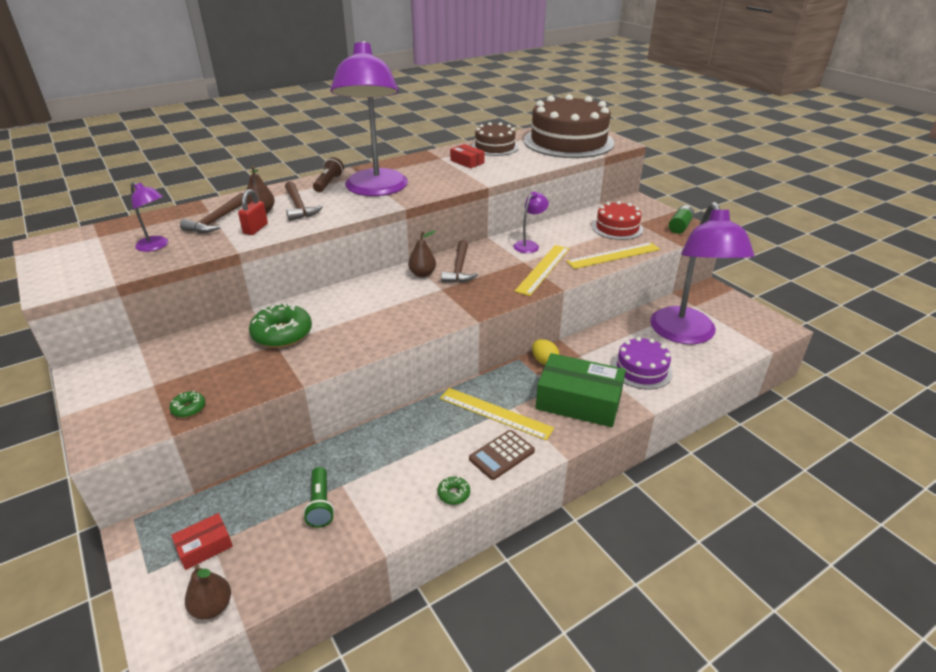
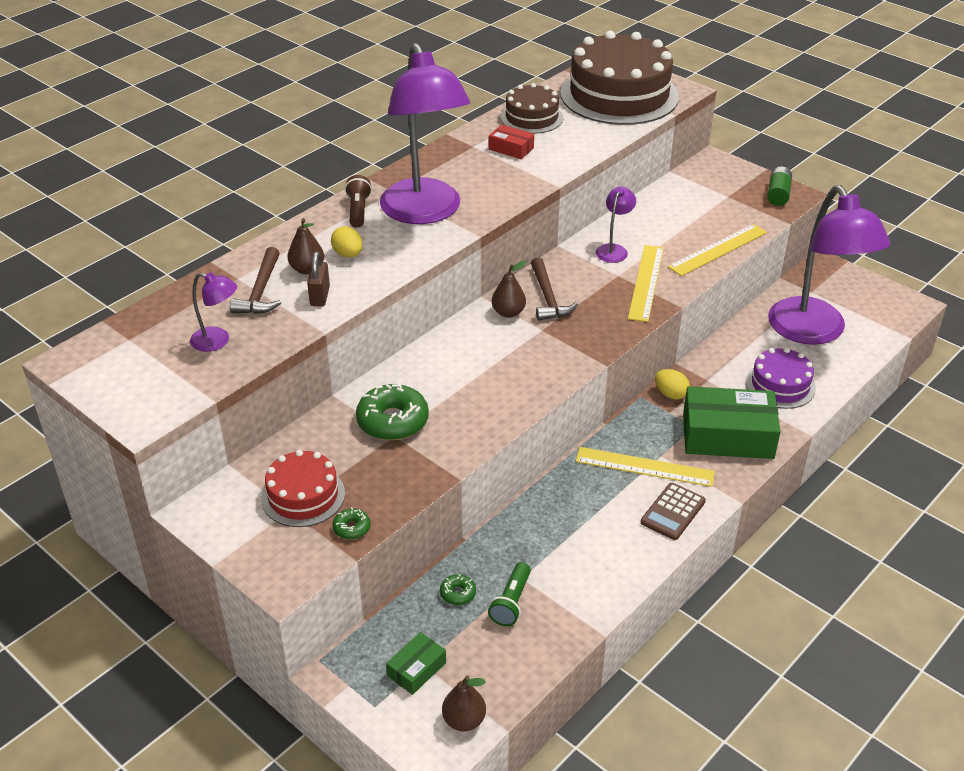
camera: 15 degrees left, 5 degrees up
(204, 547) = (417, 669): red box -> green box
(255, 229) = (320, 296): red padlock -> brown padlock
(299, 207) = (348, 254): brown hammer -> yellow egg
(320, 504) = (511, 602): green flashlight -> green flashlight turned 45 degrees clockwise
(453, 494) = (643, 562): green donut -> green donut (458, 593)
(617, 228) = (706, 207): red cake -> red cake (303, 496)

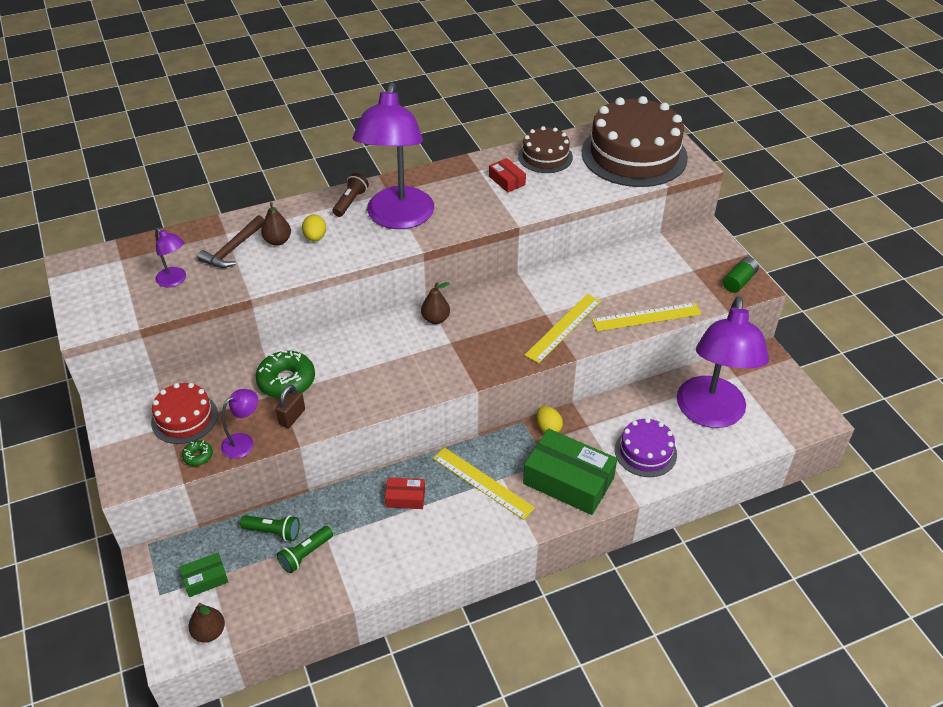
camera: 25 degrees right, 5 degrees up
(320, 296) = (269, 266): brown padlock -> brown padlock (292, 417)
(458, 593) = (273, 532): green donut -> green flashlight
(548, 298) = (475, 316): brown hammer -> none
(576, 509) = (405, 497): none -> red box
(614, 249) = (559, 290): purple lamp -> purple lamp (243, 442)
(673, 512) = (477, 529): brown calculator -> none

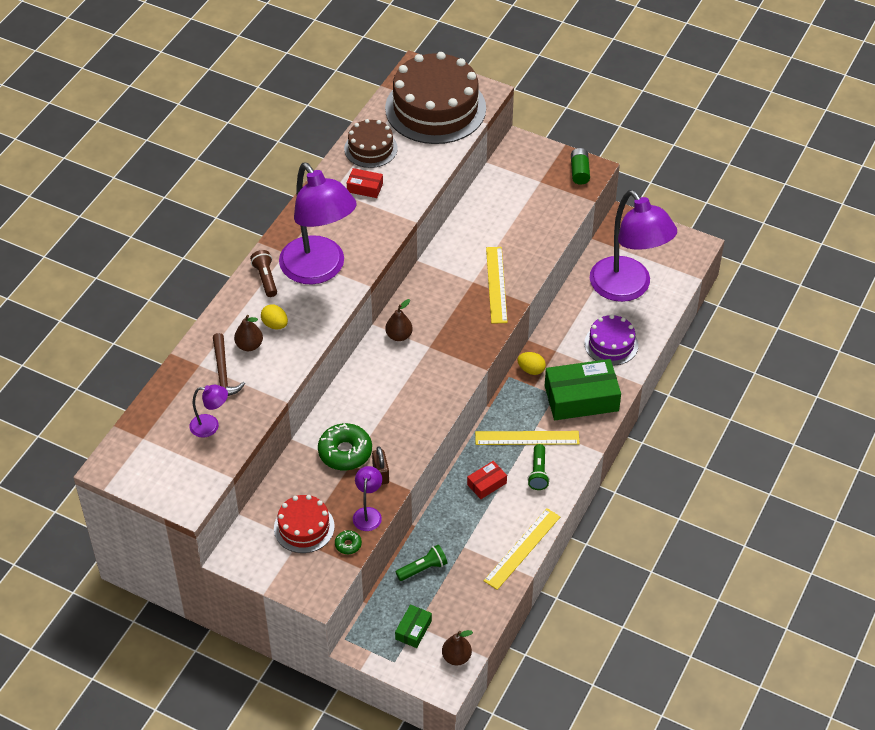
camera: 40 degrees left, 5 degrees up
(305, 554) = (462, 567): green flashlight -> green flashlight (538, 473)
(646, 317) = (544, 240): yellow ruler -> yellow ruler (522, 548)

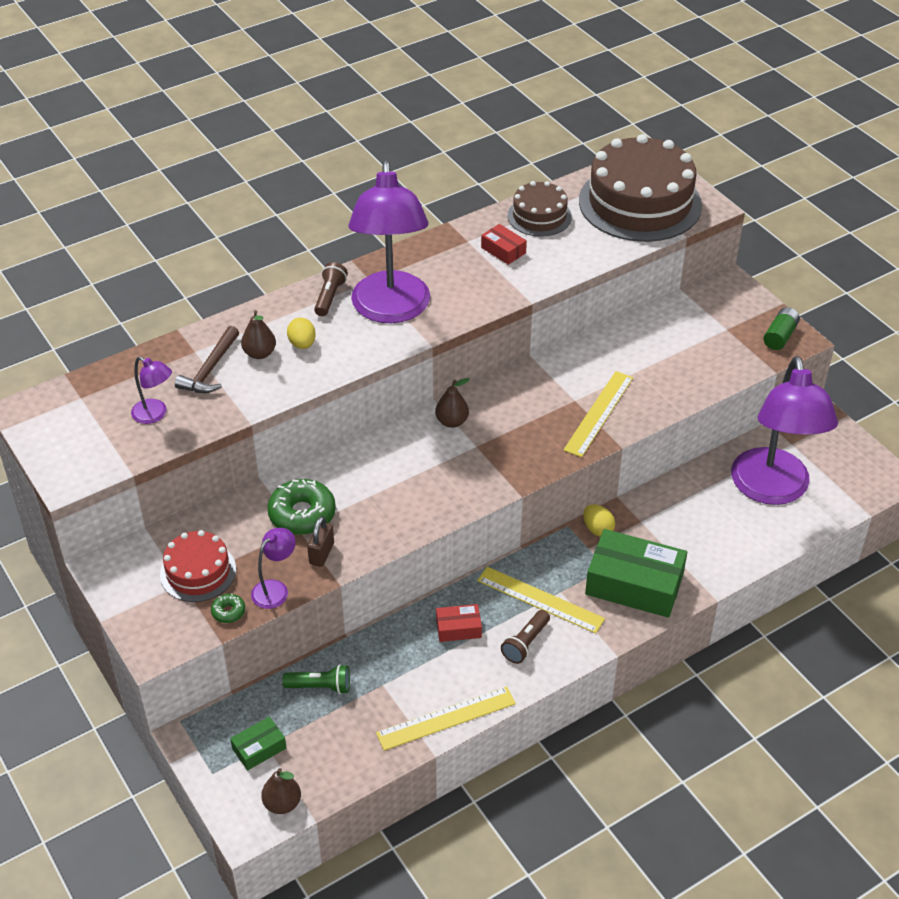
camera: 30 degrees right, 5 degrees down
(538, 473) = (525, 643): green flashlight -> brown flashlight
(611, 344) = (711, 541): purple cake -> none

